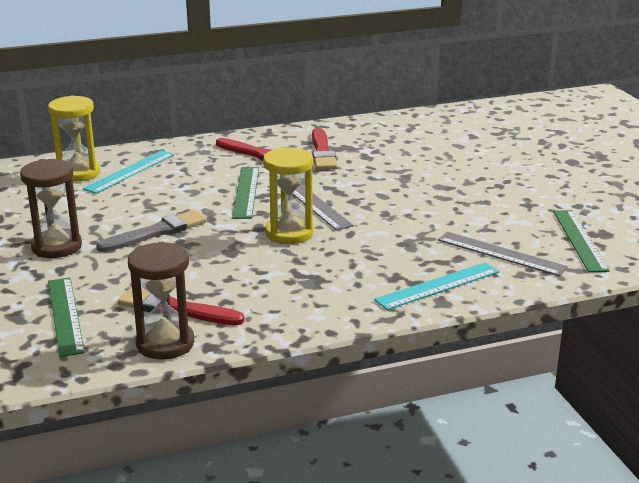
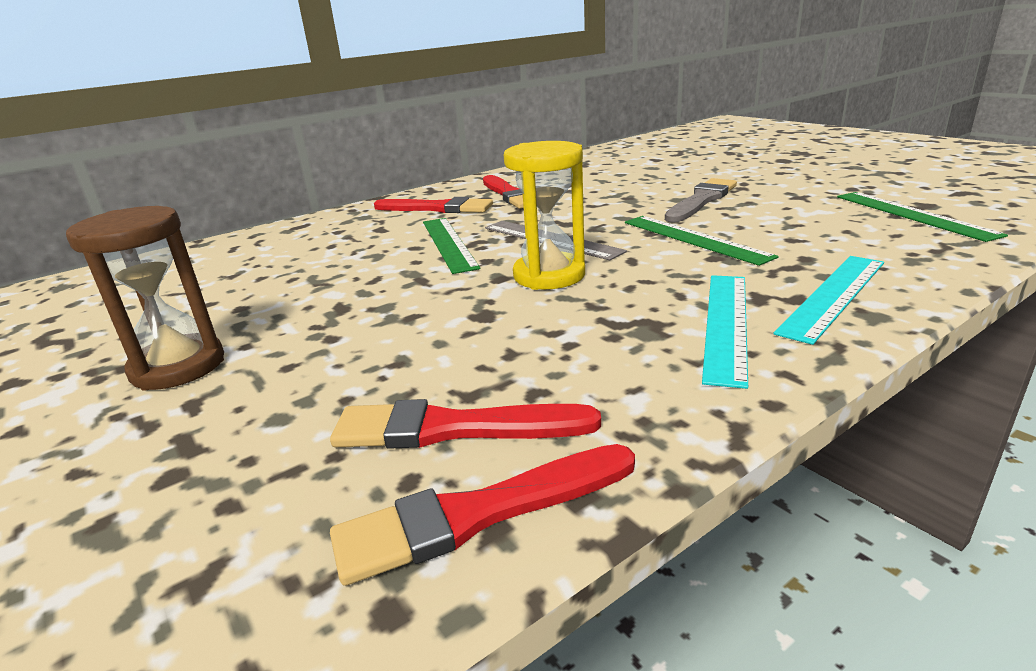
camera: 15 degrees left, 0 degrees up
(65, 315) = (221, 500): green ruler -> green ruler (694, 239)
(79, 173) = (196, 264): yellow hourglass -> none
(130, 171) = (272, 250): turquoise ruler -> turquoise ruler (726, 324)
(156, 232) = (347, 312): grey brush -> grey brush (701, 200)
(165, 343) = (479, 514): brown hourglass -> red brush
(501, 253) = (850, 244): grey ruler -> none

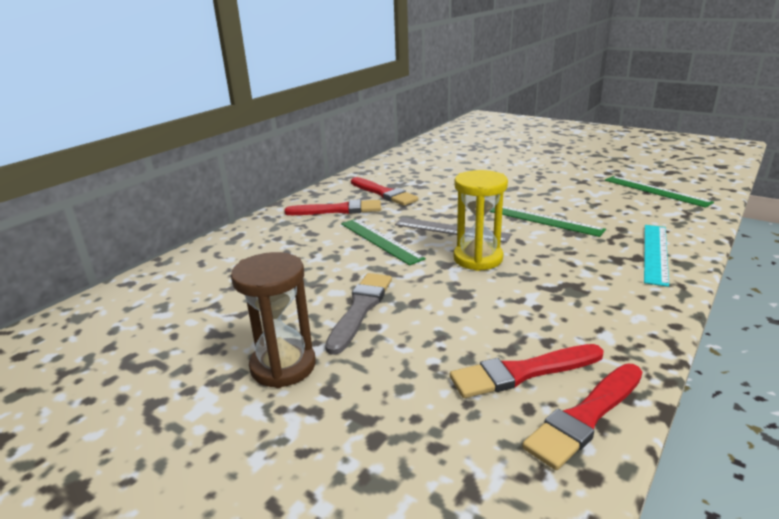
camera: 20 degrees left, 0 degrees up
(701, 200) = (524, 189): grey brush -> grey brush (360, 309)
(726, 324) = (613, 280): turquoise ruler -> none

